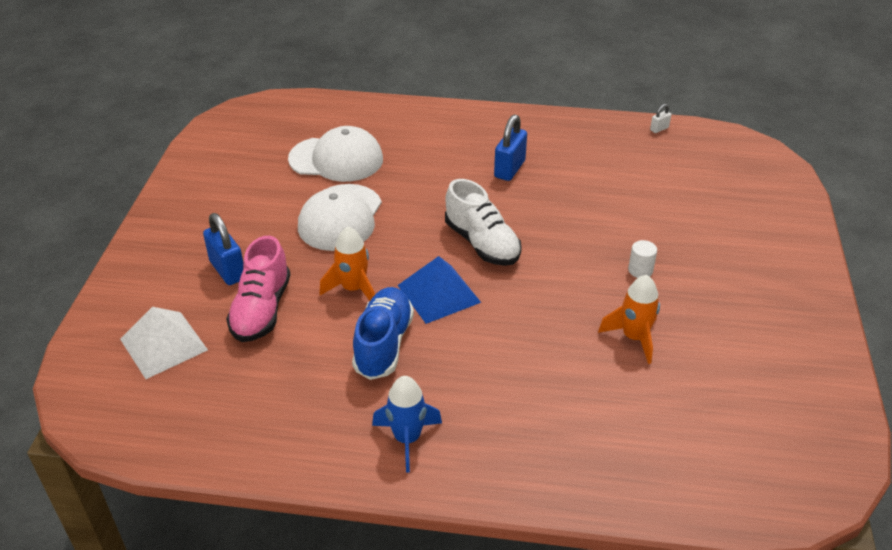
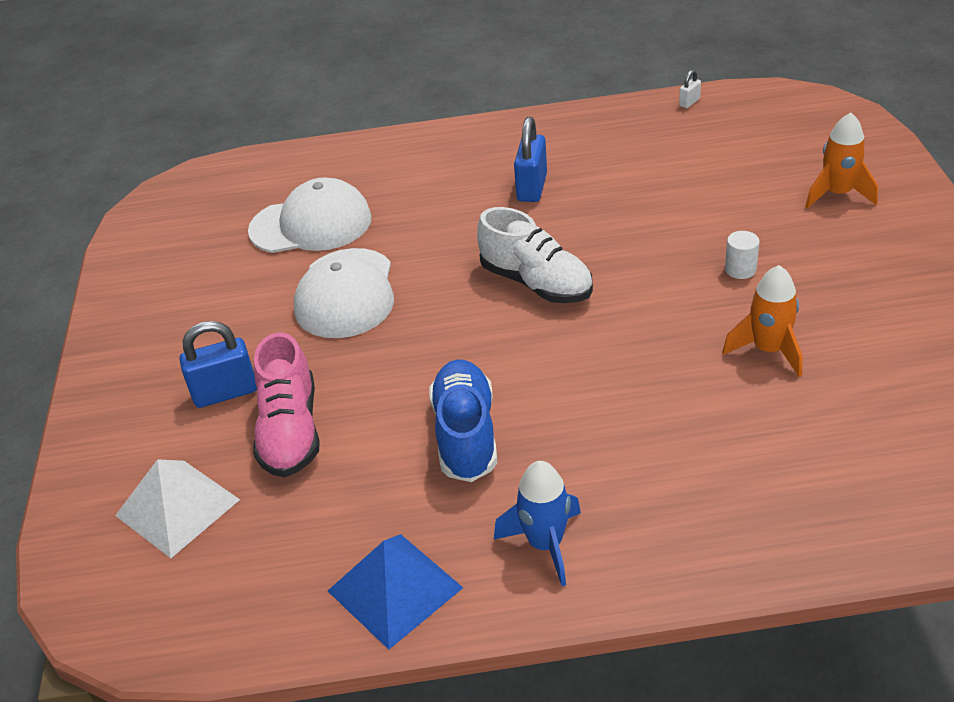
camera: 10 degrees left, 0 degrees up
(227, 270) = (225, 393): blue padlock -> blue padlock turned 60 degrees counterclockwise
(353, 289) = (398, 376): orange rocket -> orange rocket (837, 194)
(439, 293) = (509, 355): blue pyramid -> blue pyramid (394, 589)

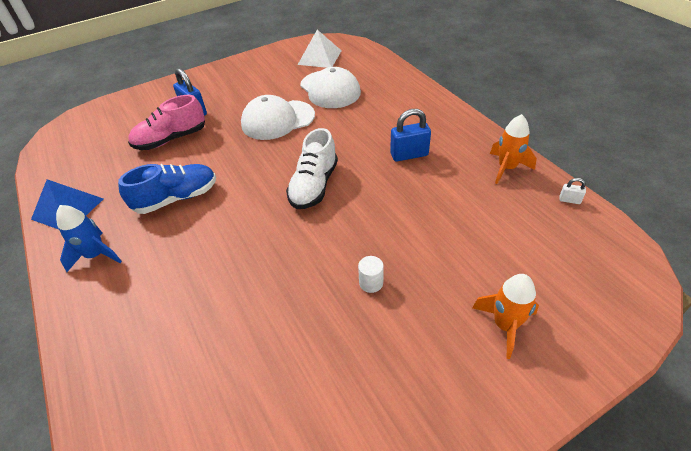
camera: 65 degrees right, 5 degrees up
(177, 507) = (119, 126): white pyramid -> white pyramid (319, 57)
(768, 350) = (284, 321): orange rocket -> orange rocket (506, 168)

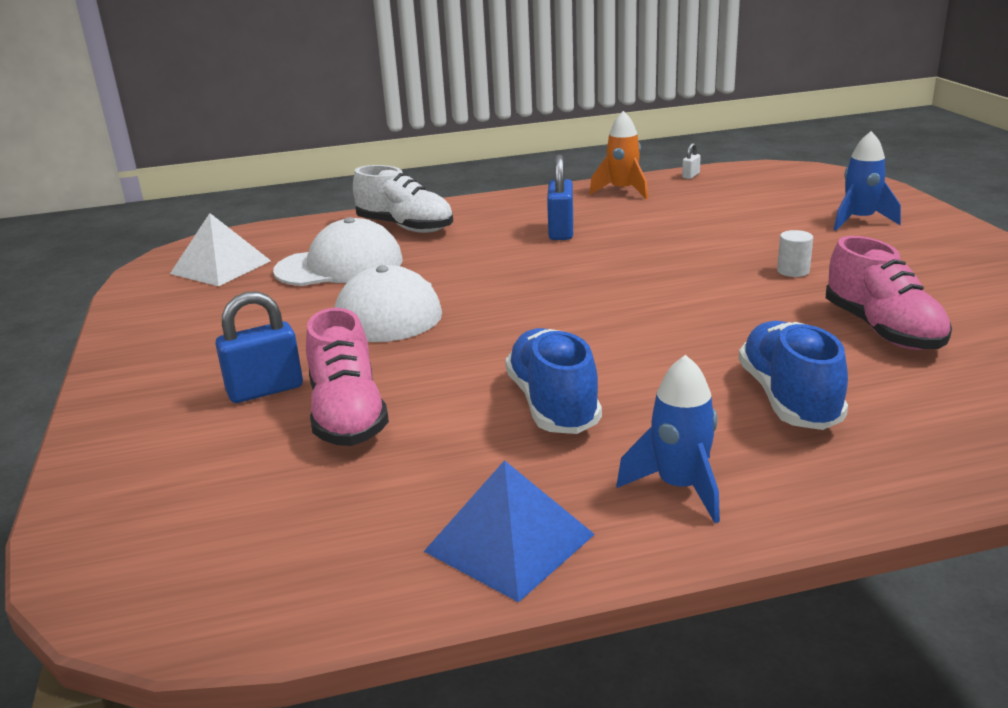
camera: 75 degrees left, 20 degrees down
(177, 291) = (789, 398): none -> blue shoe
(273, 340) = (882, 330): none -> pink shoe
(314, 185) = (589, 291): white shoe -> white shoe (405, 227)
(504, 325) = (859, 221): orange rocket -> blue rocket

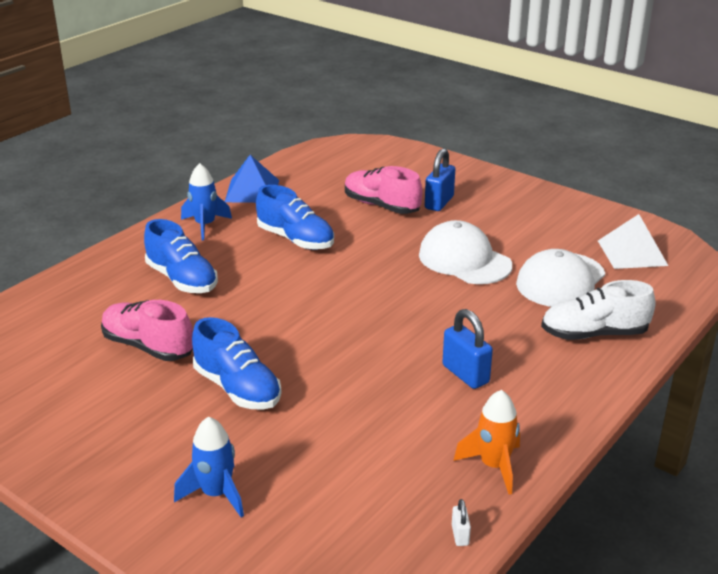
camera: 140 degrees right, 5 degrees up
(793, 271) = (237, 388): white cylinder -> blue shoe

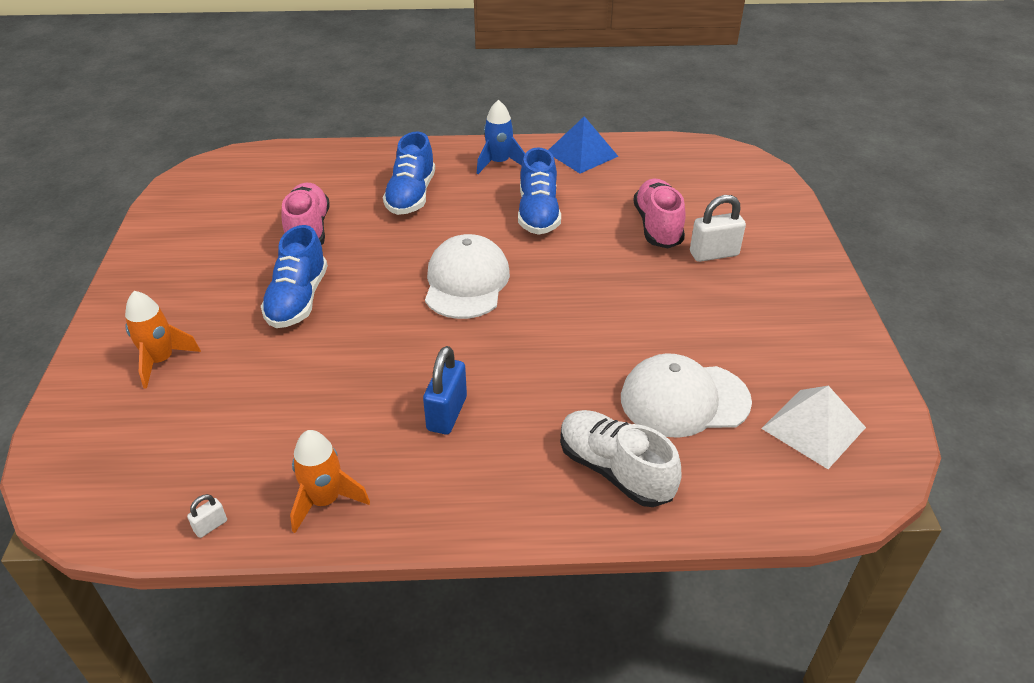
camera: 50 degrees right, 10 degrees up
(216, 494) = (161, 361): blue rocket -> orange rocket
(439, 202) = (714, 254): blue padlock -> white padlock
(464, 260) = (634, 319): white cap -> white cap (466, 282)

